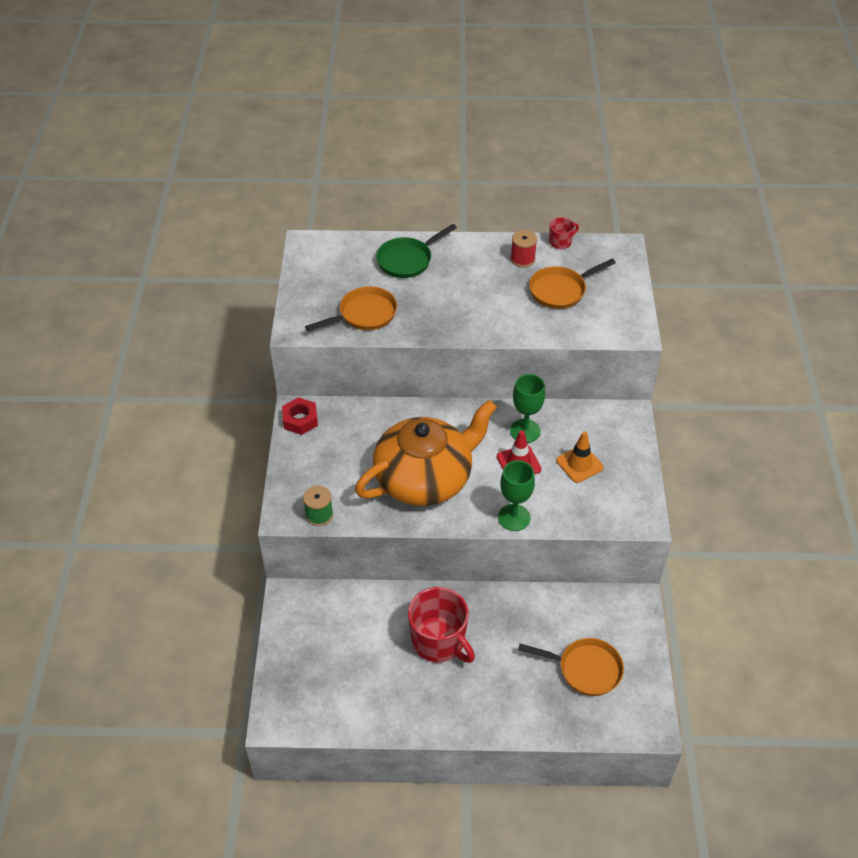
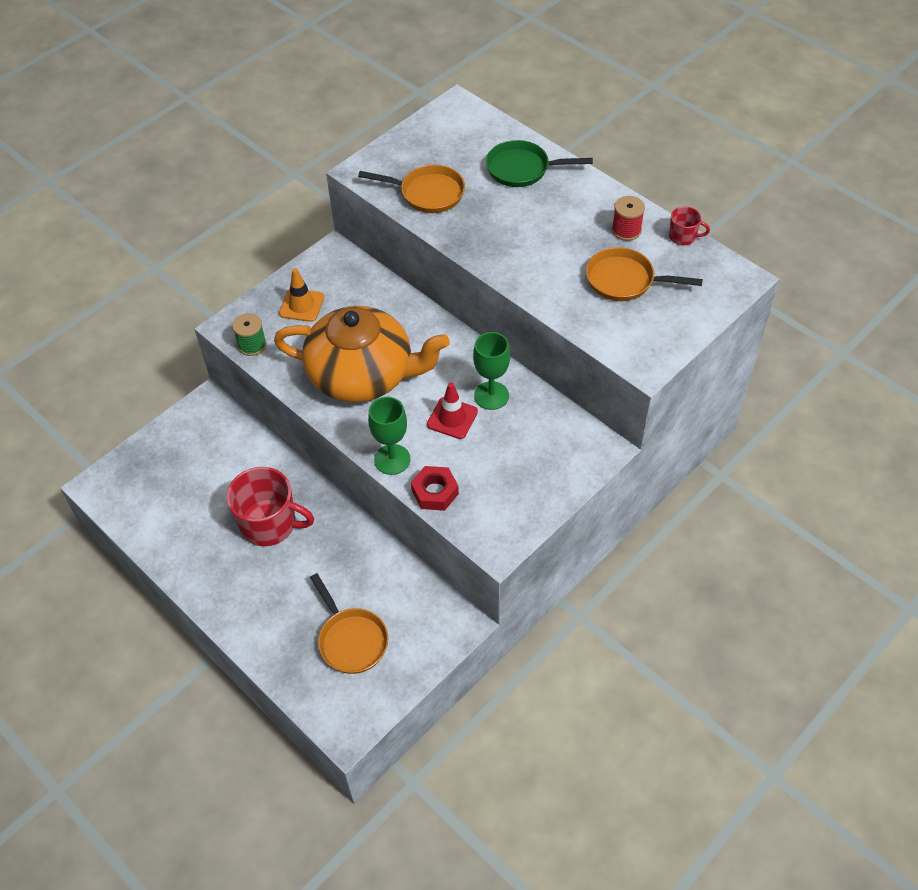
camera: 45 degrees right, 5 degrees up
(300, 420) = (327, 261): red nut -> red nut (435, 492)
(439, 641) = (270, 524): red mug -> red mug turned 75 degrees counterclockwise
(579, 464) = (502, 457): orange traffic cone -> orange traffic cone (301, 305)

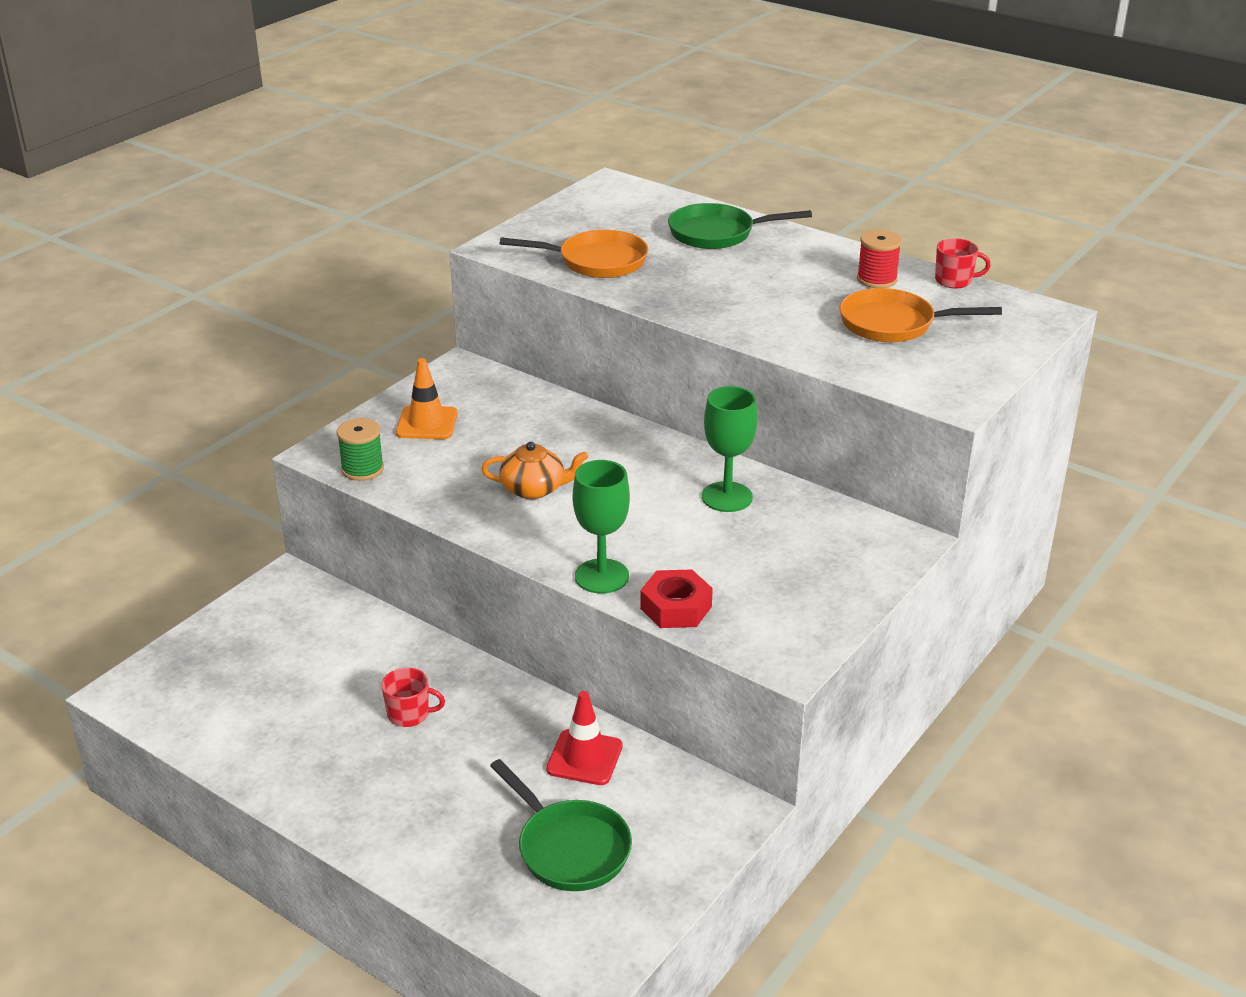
camera: 10 degrees left, 20 degrees down
(270, 524) = (409, 714): red mug -> red mug, size x0.48
(351, 640) = (569, 848): orange pan -> green pan
(363, 375) = (534, 489): orange teapot -> orange teapot, size x0.41
(452, 418) = (677, 525): red traffic cone -> red traffic cone (584, 758)

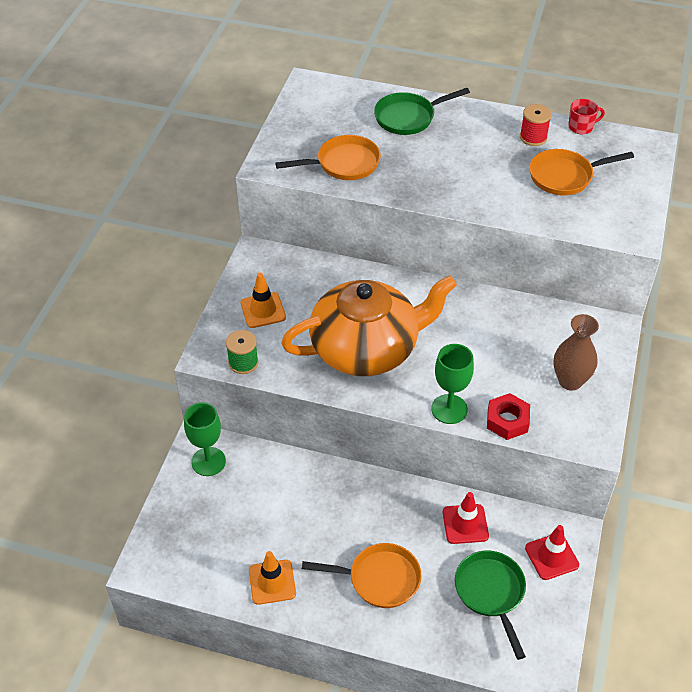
camera: 20 degrees left, 15 degrees up
(275, 752) = (272, 582): none -> orange traffic cone
(409, 714) = (340, 525): red mug -> none
(421, 788) = (379, 579): none -> orange pan
(534, 489) = (366, 348): orange teapot -> orange teapot, size x2.43
(569, 848) = (491, 593): green pan -> green pan turned 135 degrees counterclockwise
(688, 829) = (551, 556): none -> red traffic cone
(727, 497) = (490, 321): green goblet -> green goblet (208, 461)
(799, 585) = (570, 381): none -> brown vase

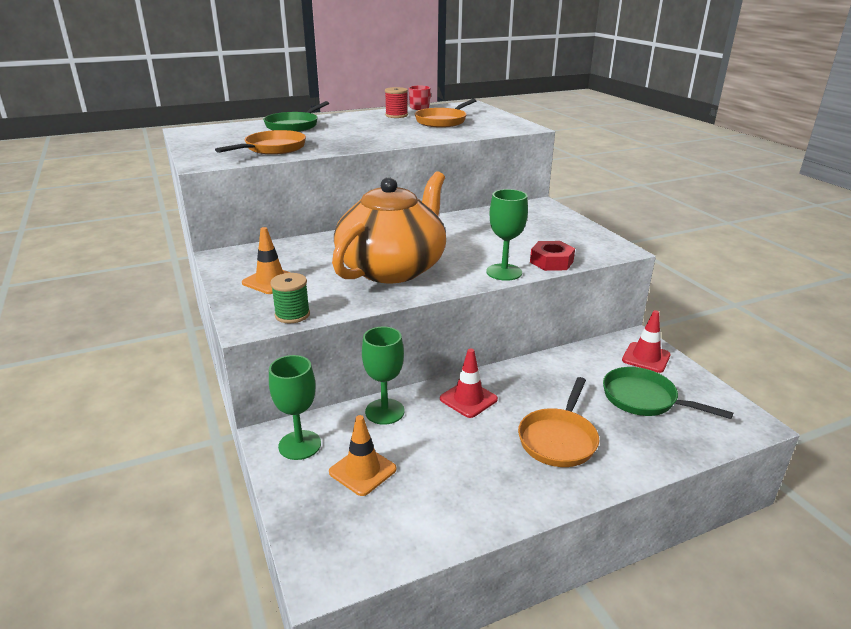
camera: 40 degrees left, 20 degrees down
(272, 582) = (474, 499): orange traffic cone -> orange traffic cone (362, 471)
(287, 469) = (384, 411): none -> green goblet
(379, 579) = (558, 439): orange pan -> orange pan turned 150 degrees clockwise
(465, 524) = (567, 371): red traffic cone -> red traffic cone (468, 399)
(570, 381) = (557, 231): brown vase -> none

